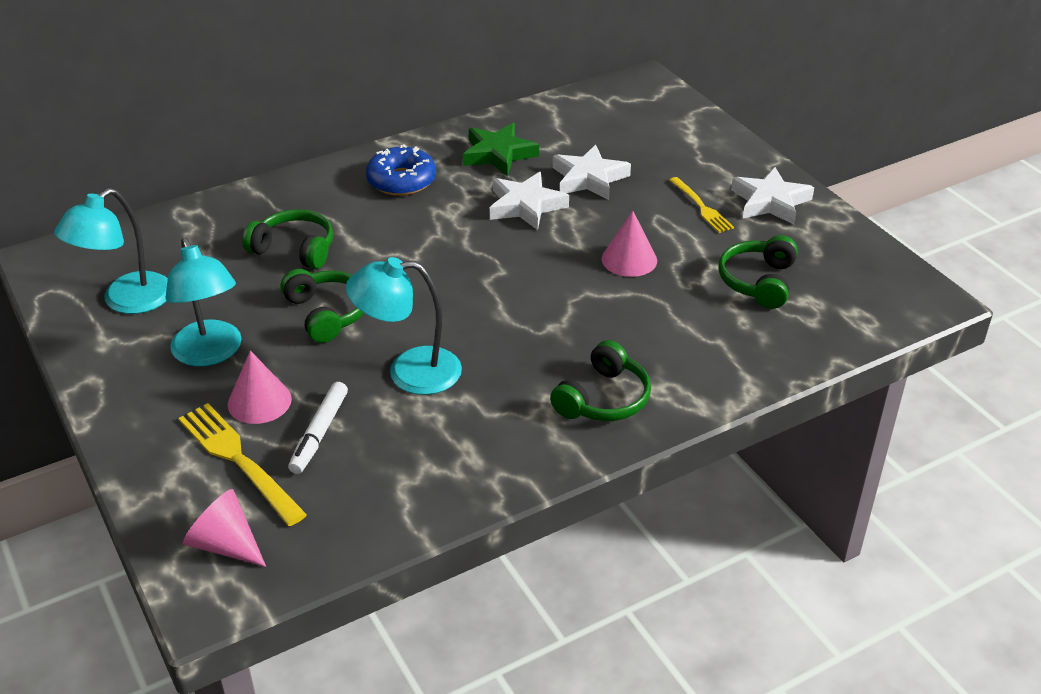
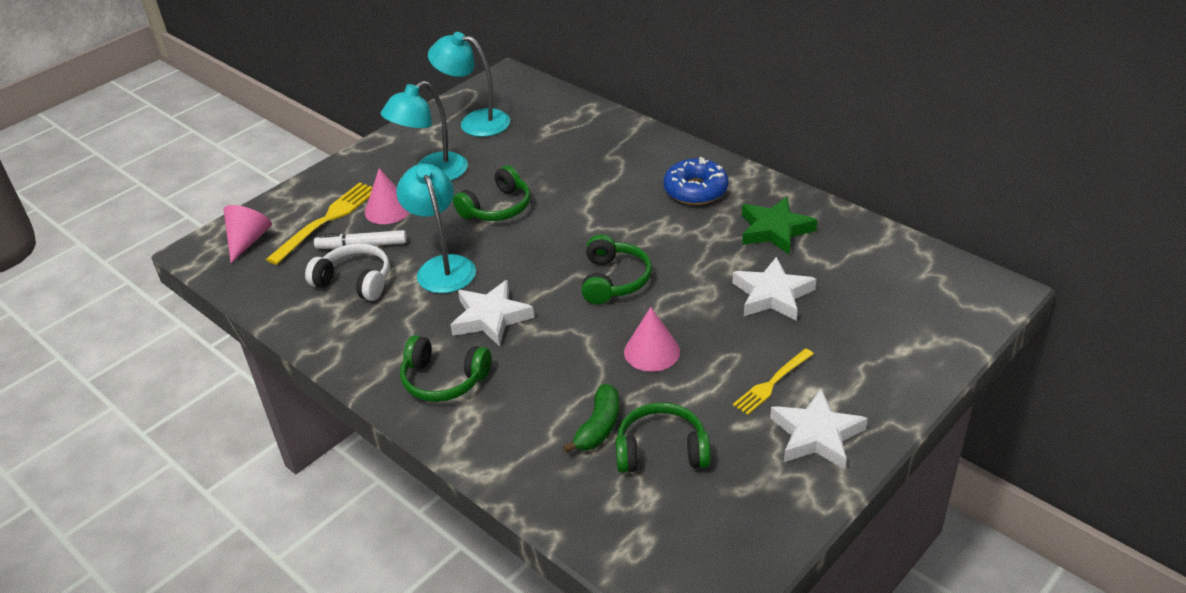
camera: 75 degrees right, 0 degrees up
(295, 249) = (570, 169): green headphones -> green headphones (614, 280)
(388, 447) = (355, 281): none -> white headphones
(526, 206) = (701, 267): white star -> white star (491, 318)
(715, 310) = (599, 427): none -> green banana

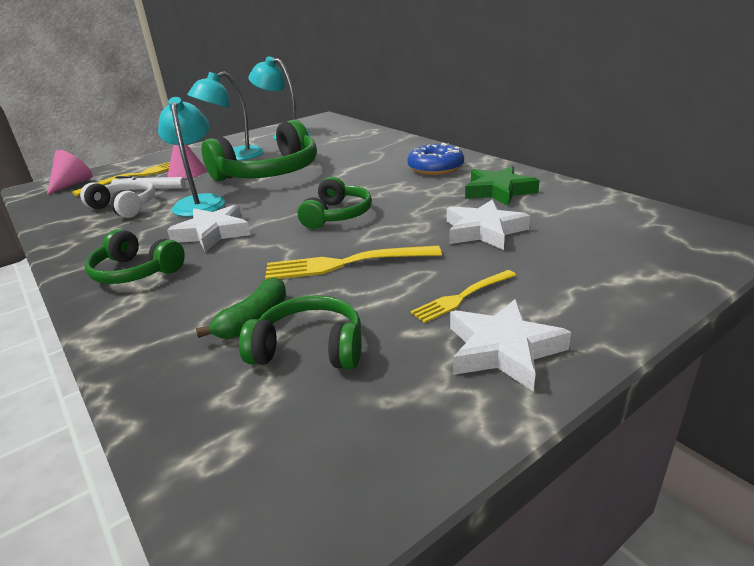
camera: 10 degrees right, 10 degrees down
(497, 208) = (269, 173): green headphones -> green headphones, size x1.77
(652, 351) = (345, 264): pink cone -> yellow fork

